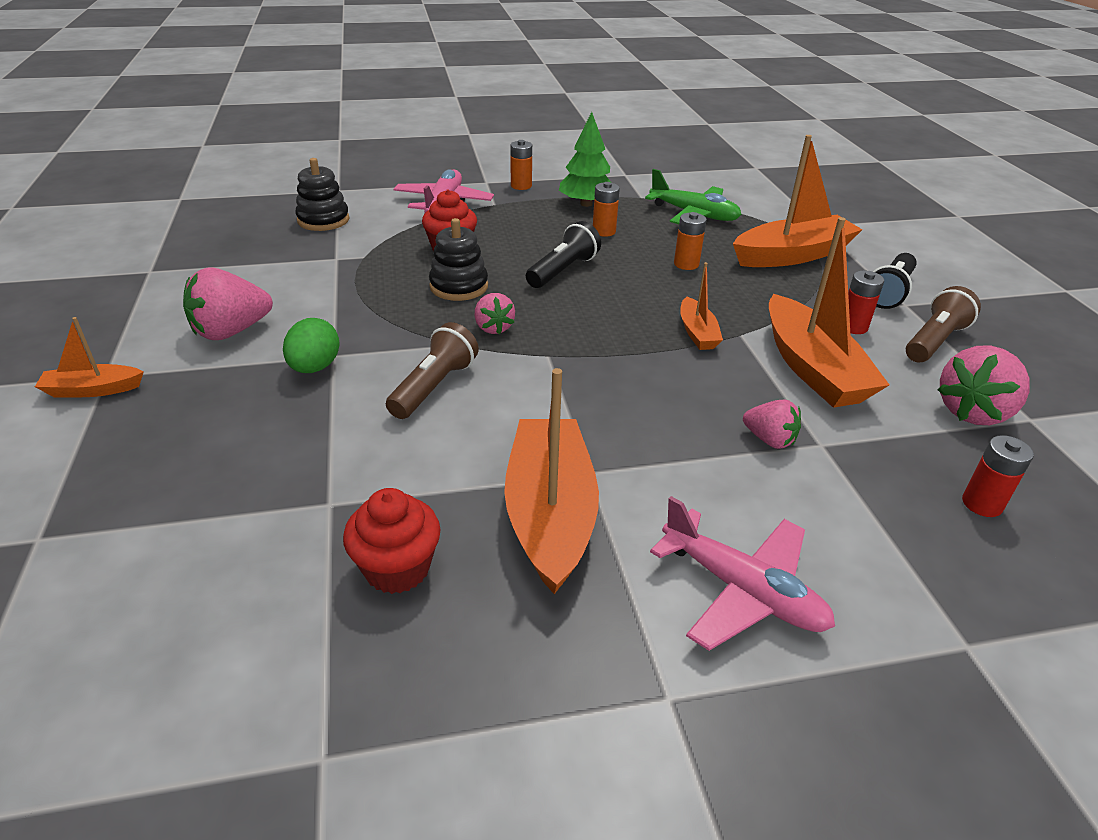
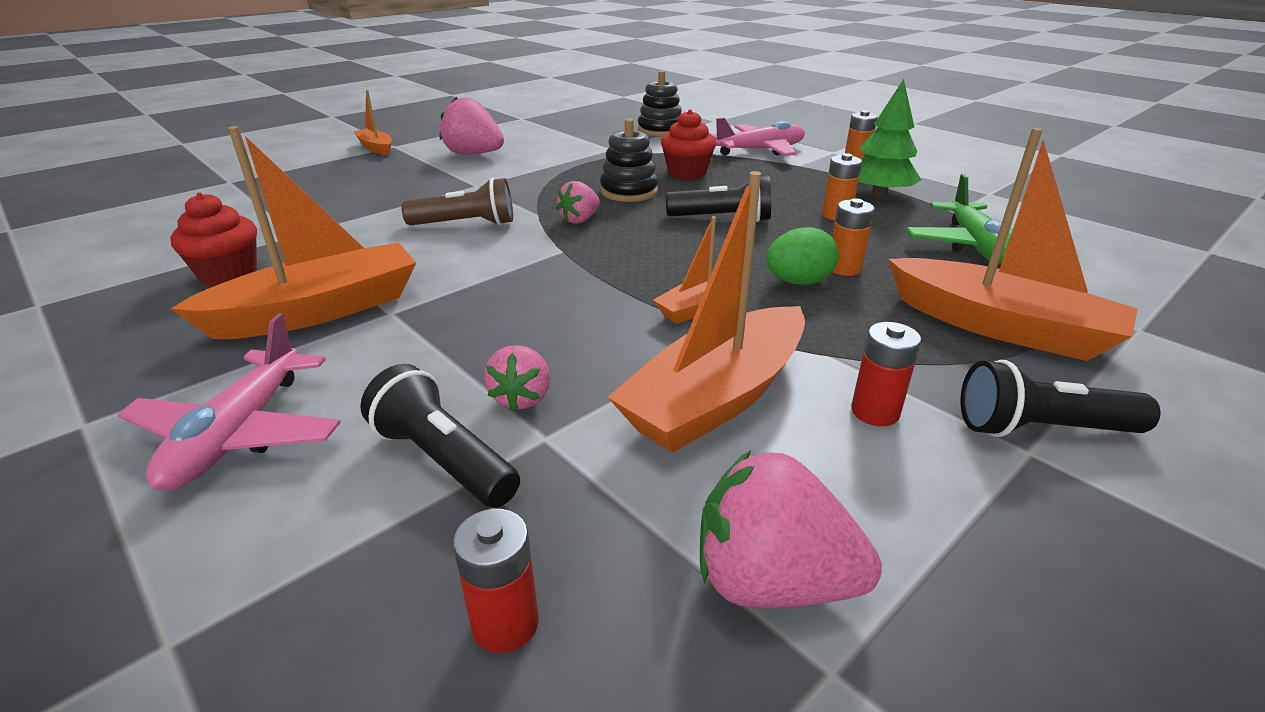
camera: 60 degrees right, 5 degrees down
(315, 367) = (454, 185): green egg -> green egg (798, 282)
(826, 492) = (443, 459): none -> black flashlight
(934, 341) = (952, 502): brown flashlight -> none

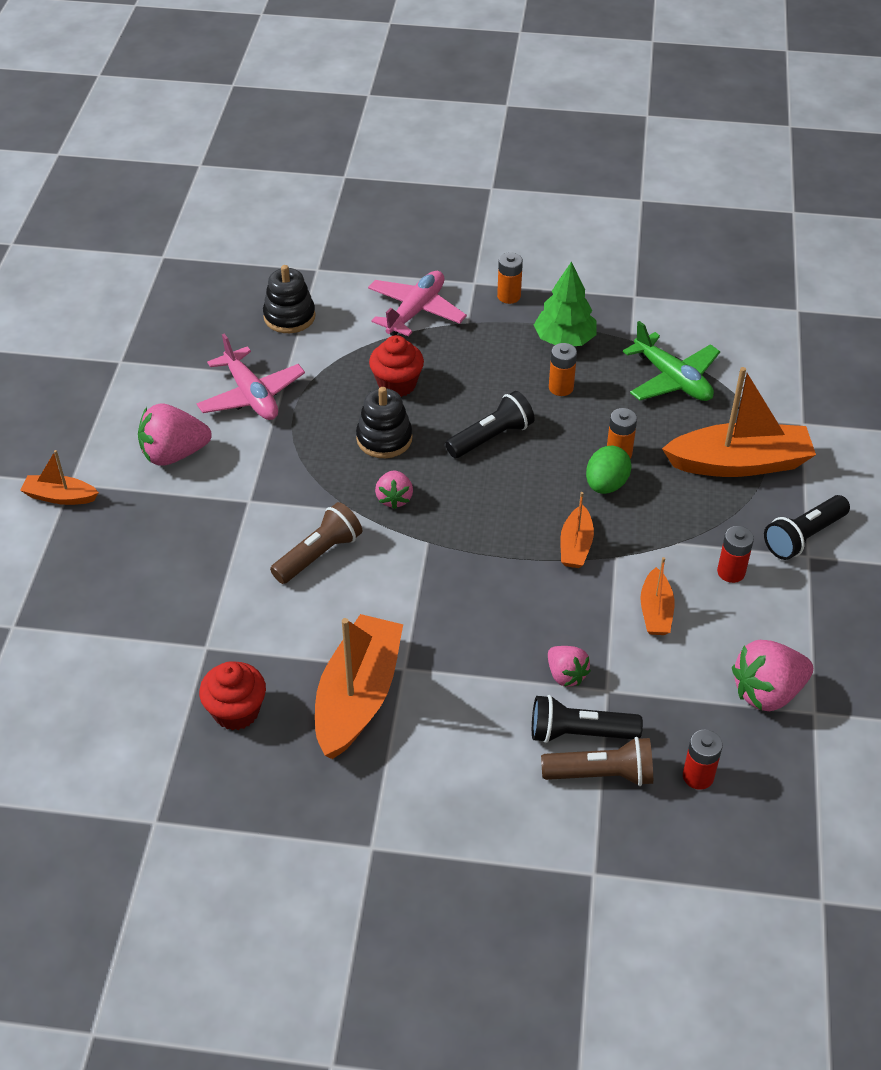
camera: 40 degrees left, 15 degrees up
(239, 434) = (463, 792): pink plane -> pink plane (251, 395)
(392, 521) = (601, 774): none -> brown flashlight
(716, 398) = (655, 611): orange boat -> orange boat, size x0.51

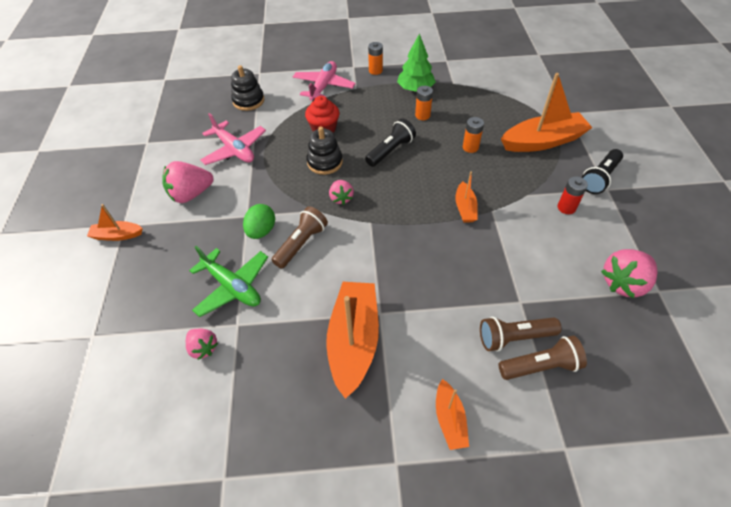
camera: 10 degrees left, 5 degrees up
(236, 711) = (269, 370): red cupcake -> none
(566, 675) = (490, 296): pink strawberry -> pink strawberry (203, 348)
(579, 733) = (514, 337): black flashlight -> brown flashlight
(606, 485) = (469, 167): green egg -> green egg (261, 231)
(655, 611) = (531, 241): orange boat -> orange boat (449, 419)
(672, 379) = (485, 101): green plane -> green plane (232, 286)
(698, 776) = (605, 353): red battery -> none

